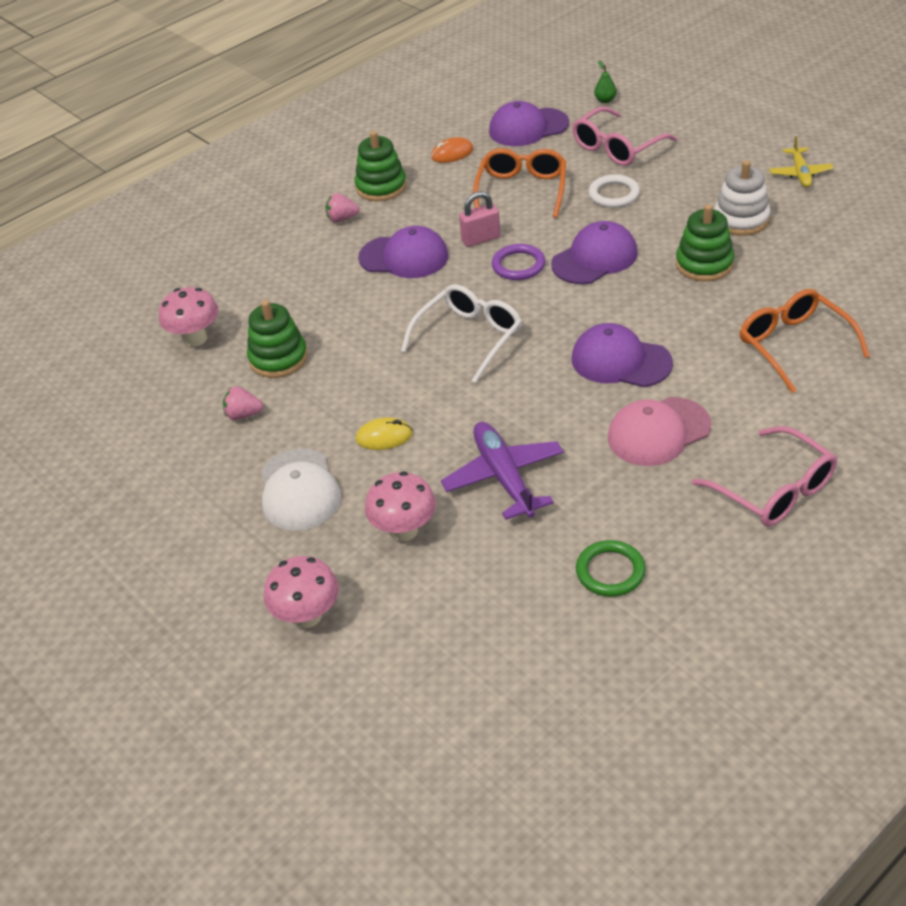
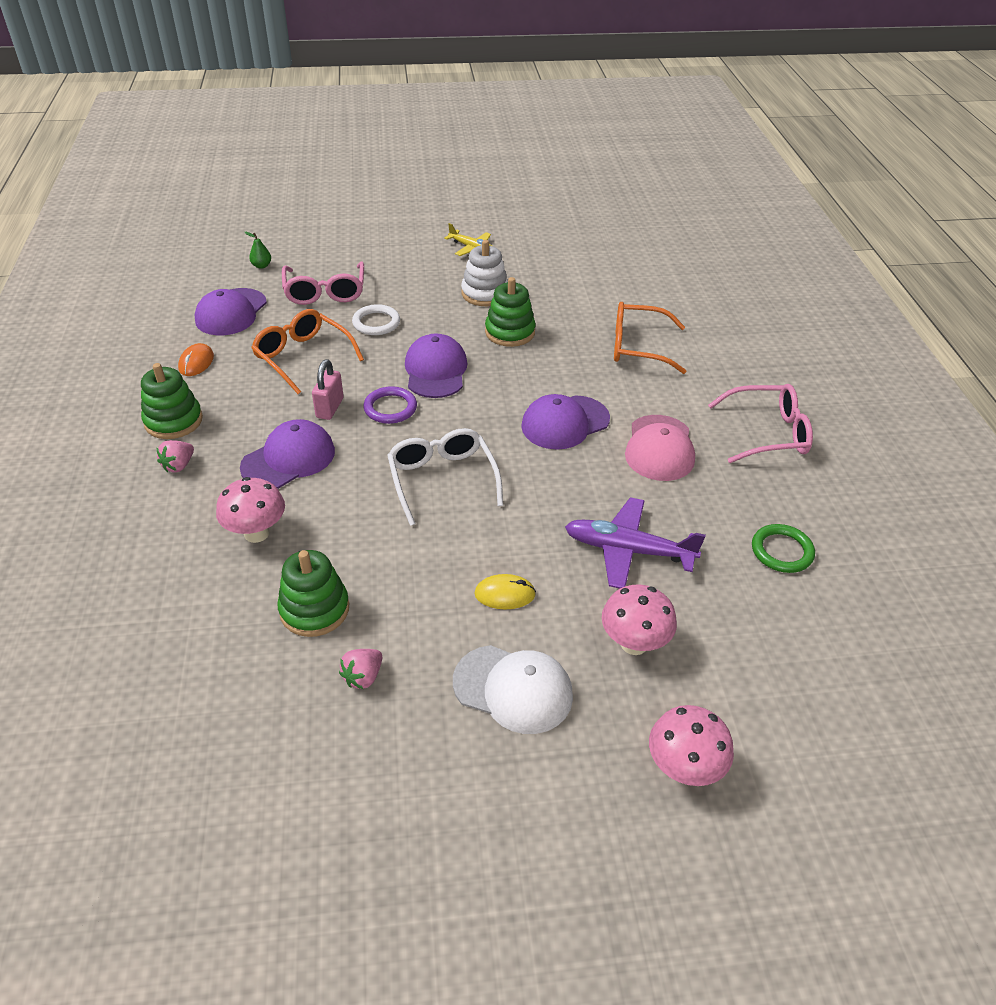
camera: 60 degrees left, 0 degrees up
(196, 338) = (201, 656): pink mushroom -> pink mushroom (256, 533)
(384, 437) = (505, 594): yellow mouse -> yellow mouse turned 60 degrees clockwise

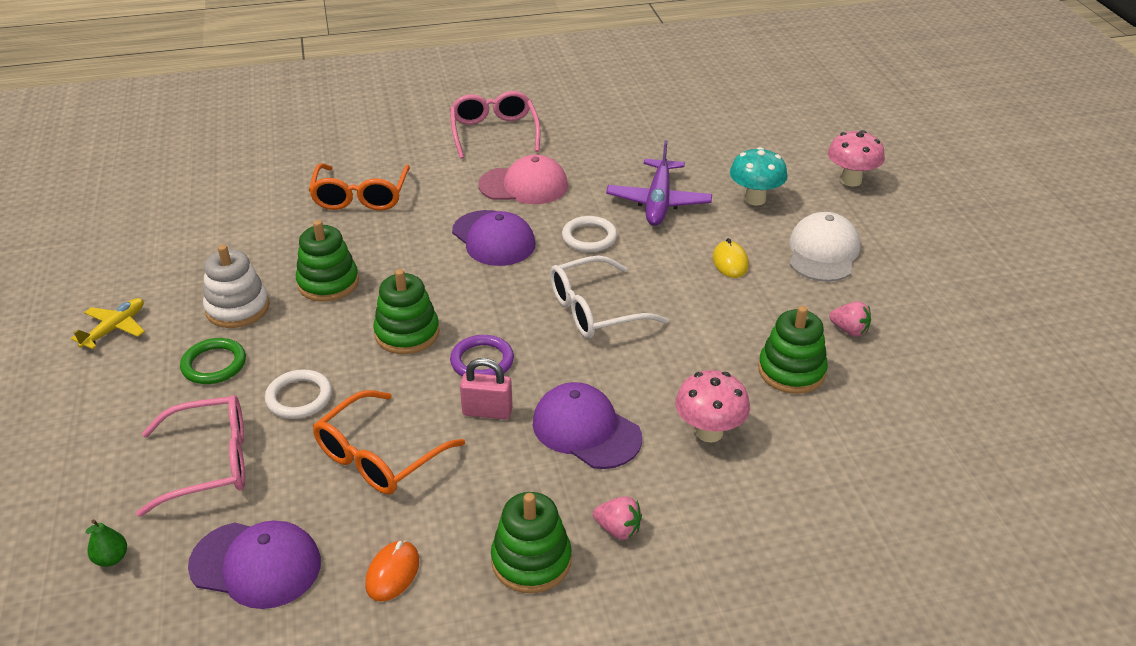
camera: 95 degrees left, 5 degrees down
(196, 362) = (393, 573): orange mouse -> orange mouse turned 75 degrees counterclockwise
(436, 370) = (407, 333): purple cap -> green stacking toy
(562, 487) = (589, 237): none -> white ring
(634, 643) = (755, 199): pink mushroom -> turquoise mushroom
(782, 551) = (637, 134): green ring -> green ring (214, 364)

